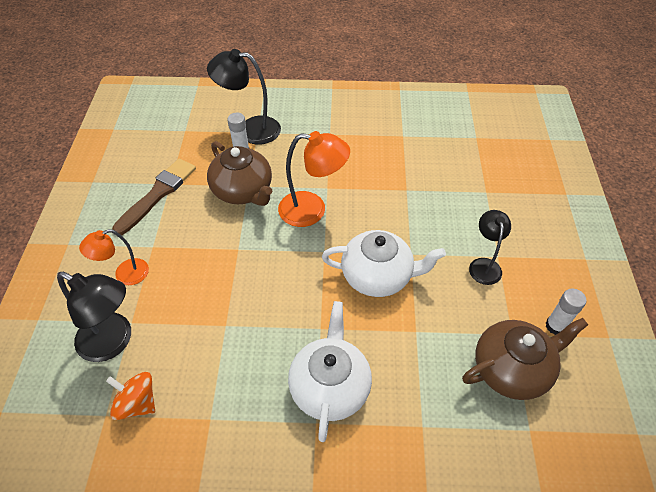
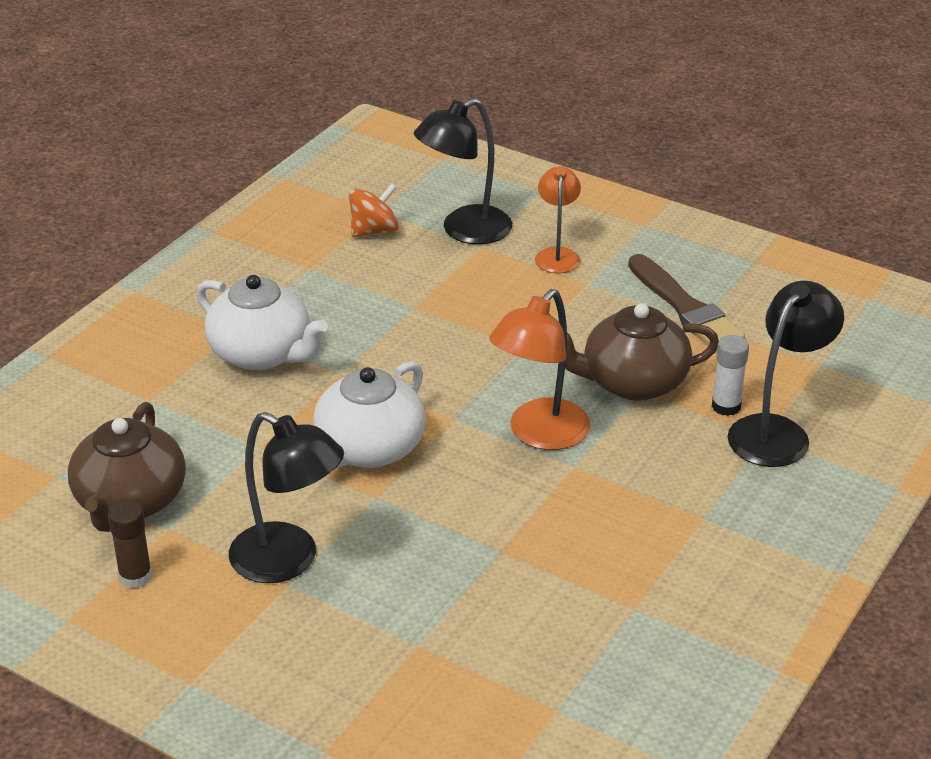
camera: 120 degrees right, 15 degrees down
(484, 265) = (288, 561): black lamp -> black lamp, size x1.56
(555, 326) = (135, 576): white glue stick -> brown glue stick

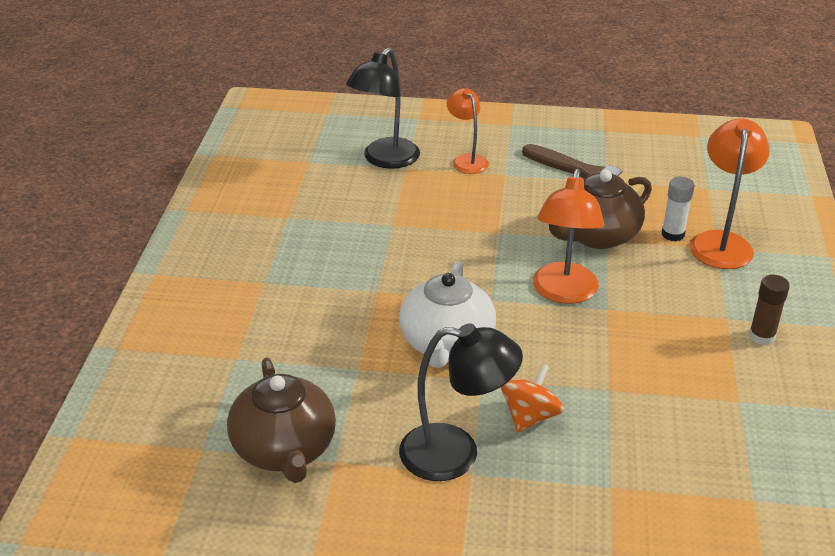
camera: 25 degrees left, 0 degrees up
(135, 576) = (339, 512): brown glue stick -> brown glue stick (761, 336)
(262, 354) = (301, 294): white teapot -> none
(374, 231) = (316, 177): orange spinning top -> orange spinning top (530, 416)
(777, 431) = (721, 242): black lamp -> orange lamp

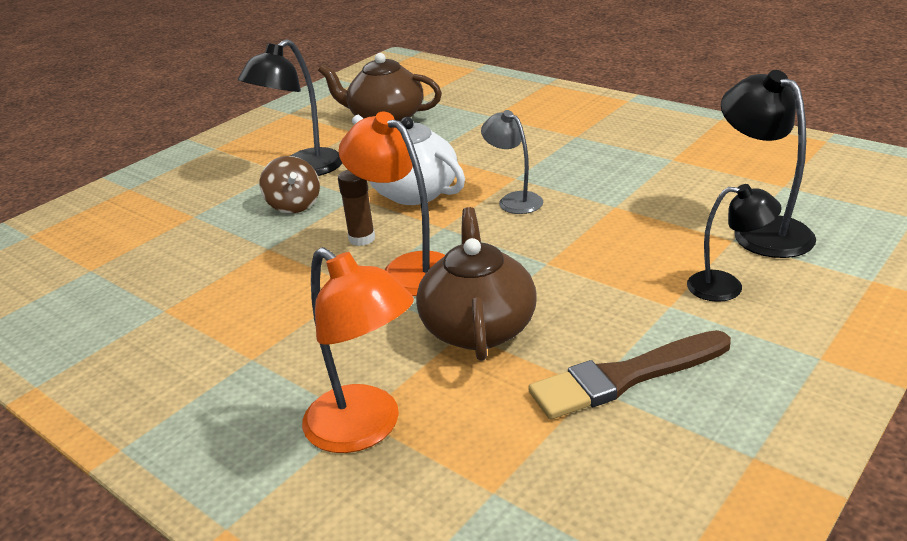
camera: 125 degrees right, 5 degrees down
(418, 277) = (514, 200): none -> grey lamp
(467, 160) = (727, 287): orange lamp -> black lamp
(530, 416) = (294, 205): orange spinning top -> brown spinning top
(673, 234) = (422, 392): white glue stick -> none
(761, 336) = (200, 368): brown glue stick -> brown glue stick (362, 239)

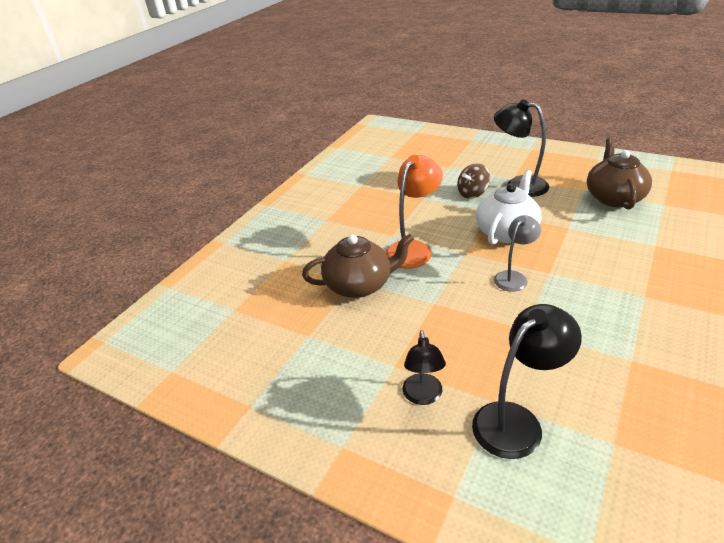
camera: 80 degrees right, 5 degrees up
(362, 239) = (442, 225): brown glue stick -> none
(365, 429) = (277, 263): orange lamp -> none
(625, 377) = (317, 348): brown brush -> none

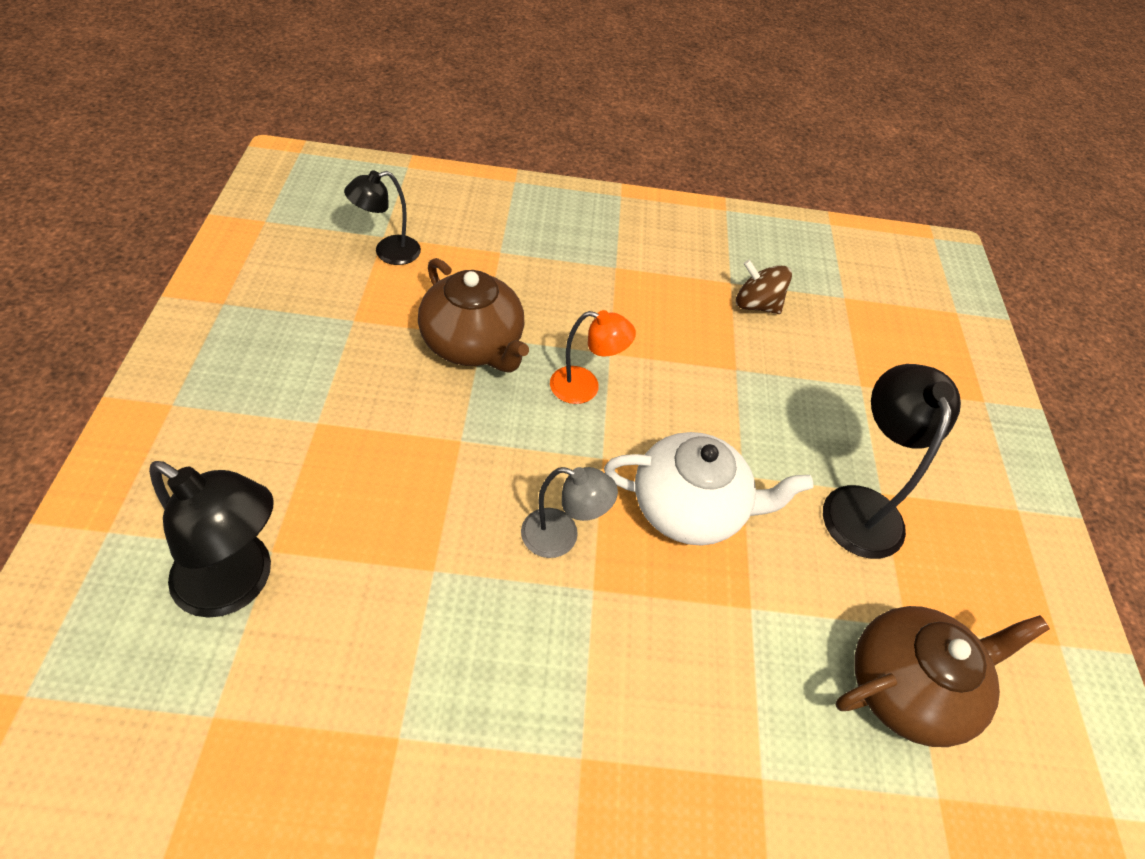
camera: 55 degrees right, 15 degrees up
(413, 249) = (585, 387): orange lamp -> orange lamp, size x0.64
(423, 396) = (266, 466): black lamp -> black lamp (388, 252)
(472, 193) = (789, 437): brown spinning top -> brown spinning top (756, 305)

